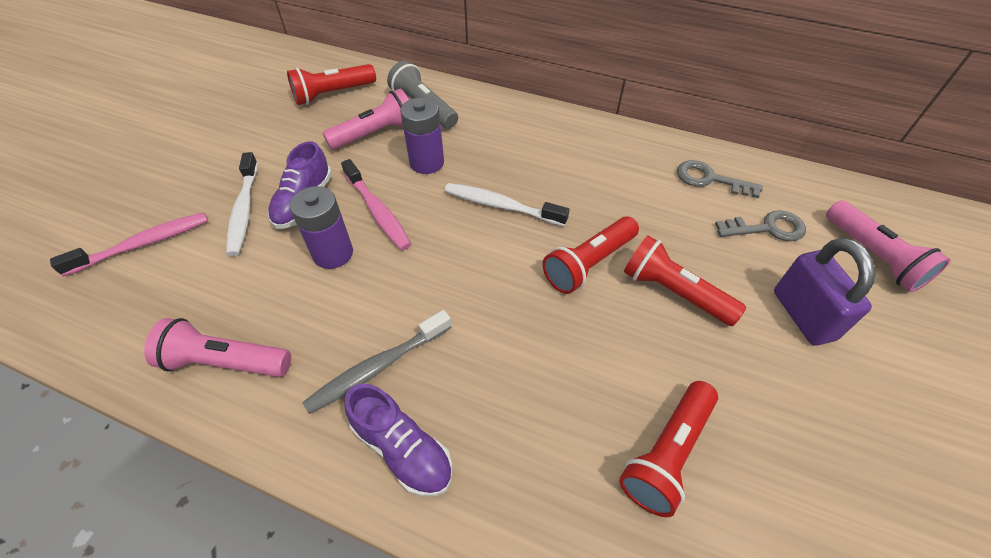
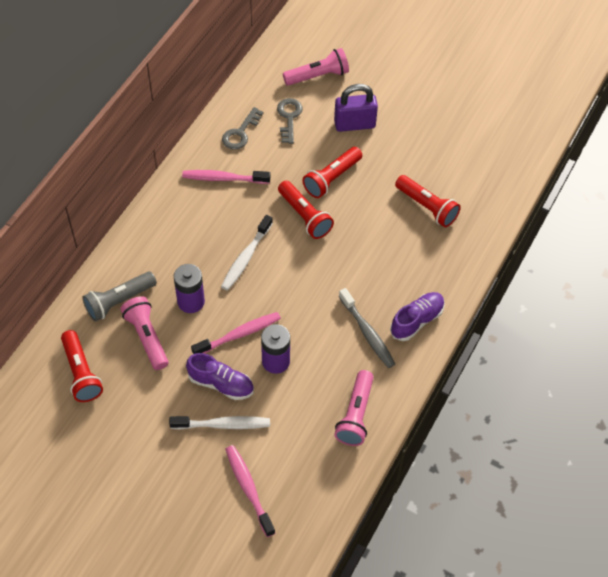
camera: 85 degrees left, 5 degrees up
(625, 171) = (223, 178): none -> pink toothbrush

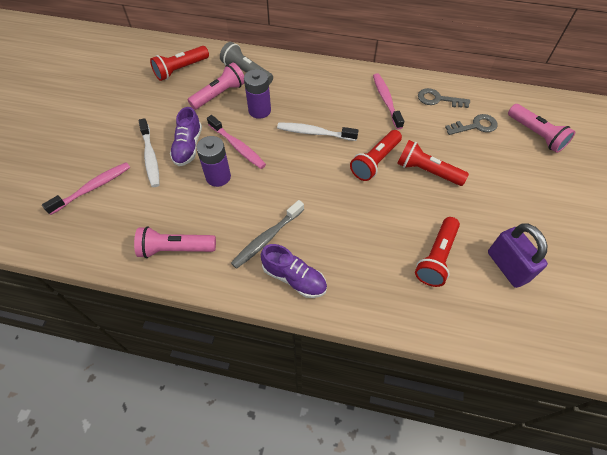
camera: 75 degrees right, 0 degrees up
(354, 124) = (500, 174): purple padlock -> purple padlock (507, 266)

